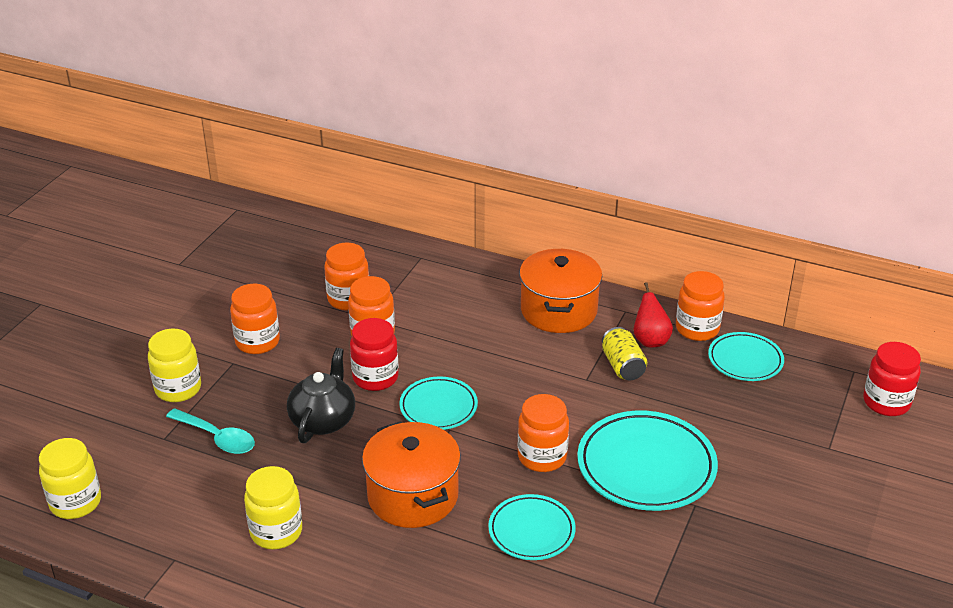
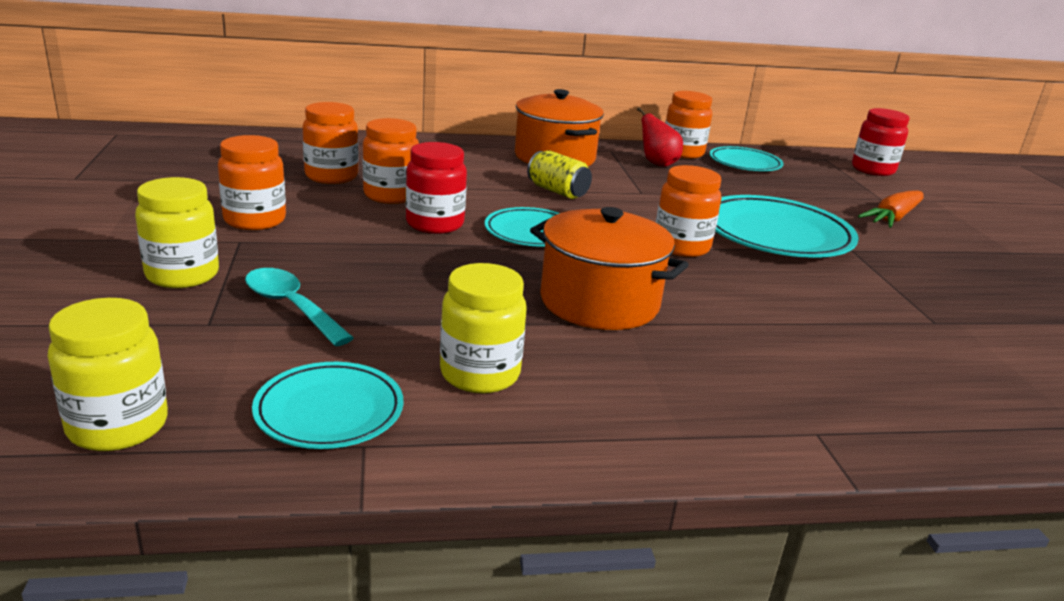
camera: 35 degrees left, 10 degrees down
(217, 438) = (291, 307): turquoise spoon -> turquoise spoon turned 135 degrees counterclockwise
(323, 420) = (415, 265): black teapot -> none
(531, 531) = (753, 300): turquoise plate -> turquoise plate (329, 411)
(622, 366) = (659, 180): yellow can -> yellow can (557, 191)
(799, 478) = (893, 218): none -> orange carrot

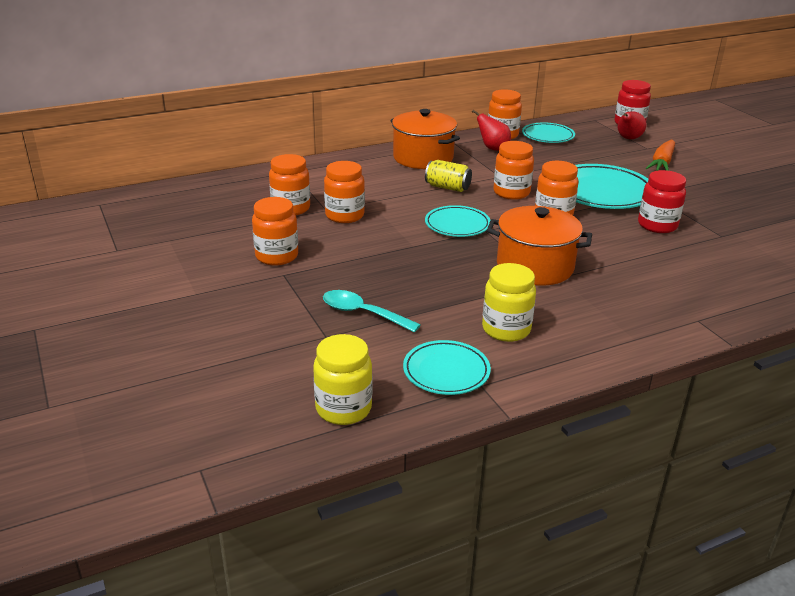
camera: 15 degrees left, 5 degrees up
(182, 275) = (275, 307): yellow jar -> none
(435, 224) = (393, 232): red jar -> red jar (657, 225)
(641, 212) = (511, 193): none -> orange jar
(859, 184) = (628, 139): none -> red pear

